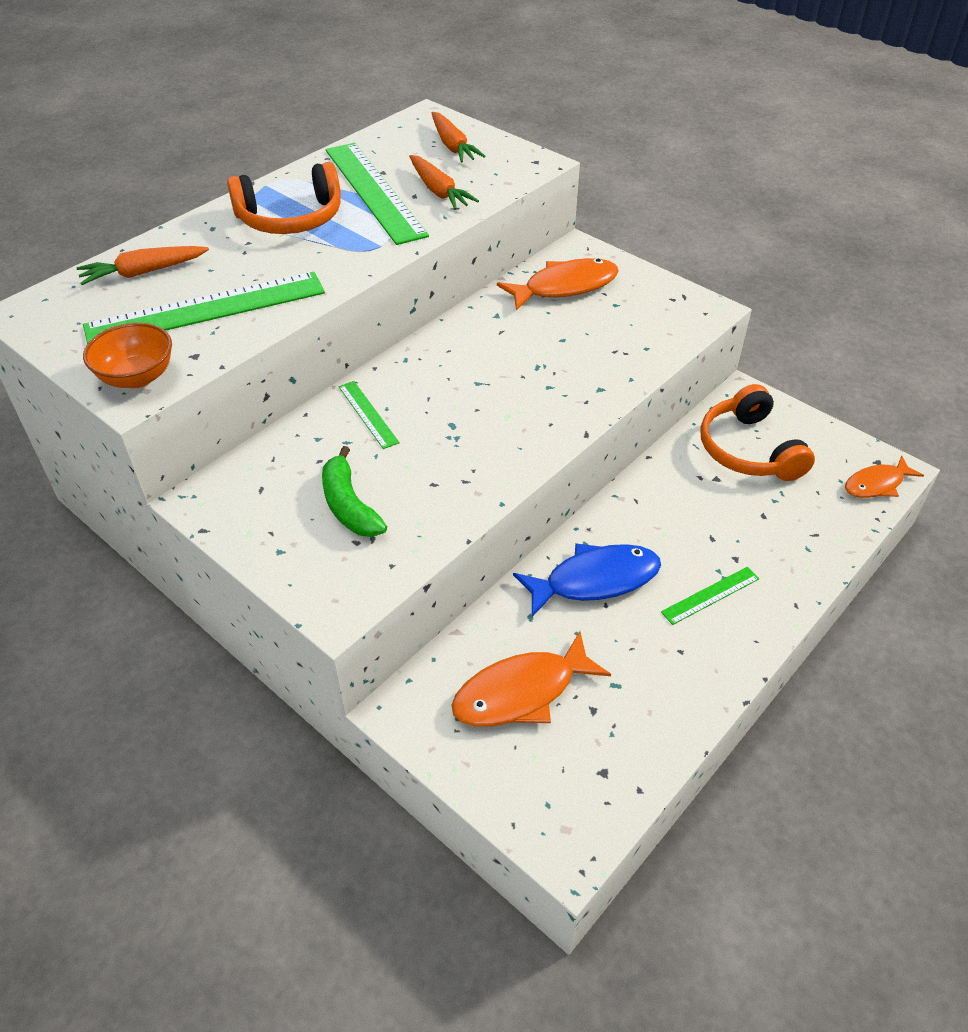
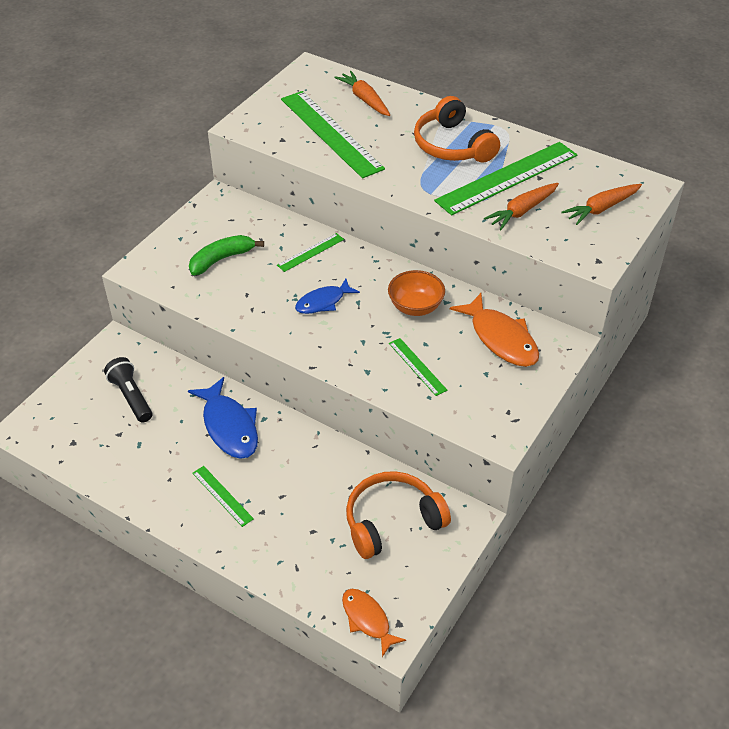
camera: 80 degrees right, 0 degrees up
(137, 377) = (257, 123): orange bowl -> orange bowl (415, 307)
(470, 412) = (323, 302): none -> blue fish
(522, 692) = (131, 397): orange fish -> black flashlight
(598, 350) = (417, 366): none -> green ruler

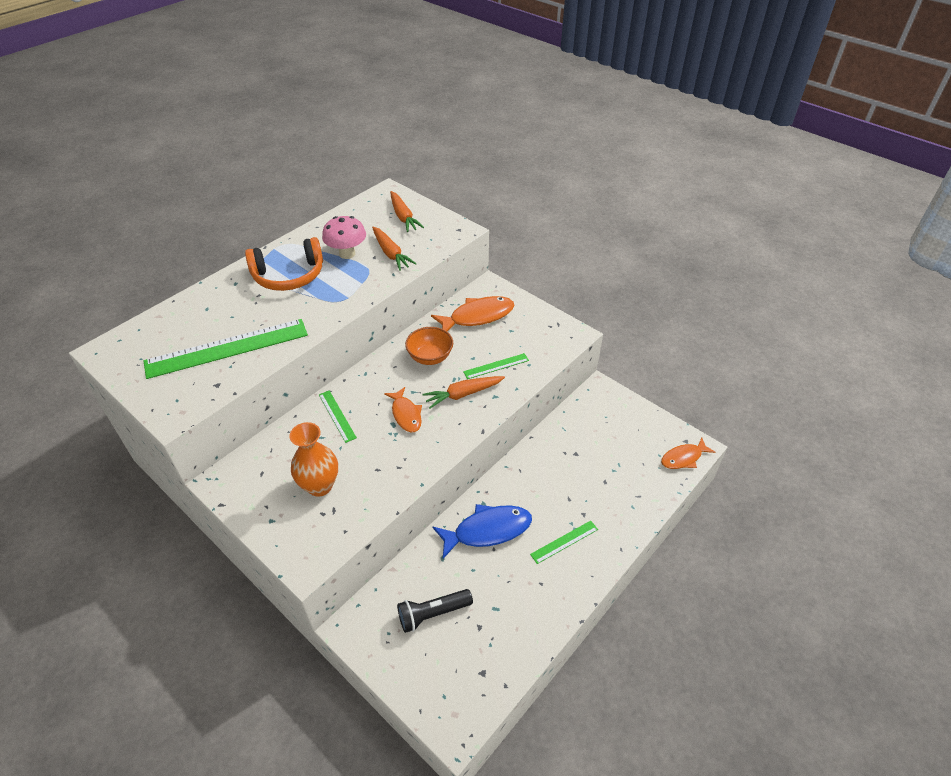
camera: 80 degrees left, 0 degrees up
(221, 259) = (320, 486): green banana -> orange vase
(323, 302) = (406, 414): blue fish -> orange fish
(364, 99) = (187, 319): orange carrot -> orange carrot (463, 394)
(392, 521) = (599, 431): orange headphones -> none
(507, 178) = (347, 254): green ruler -> pink mushroom

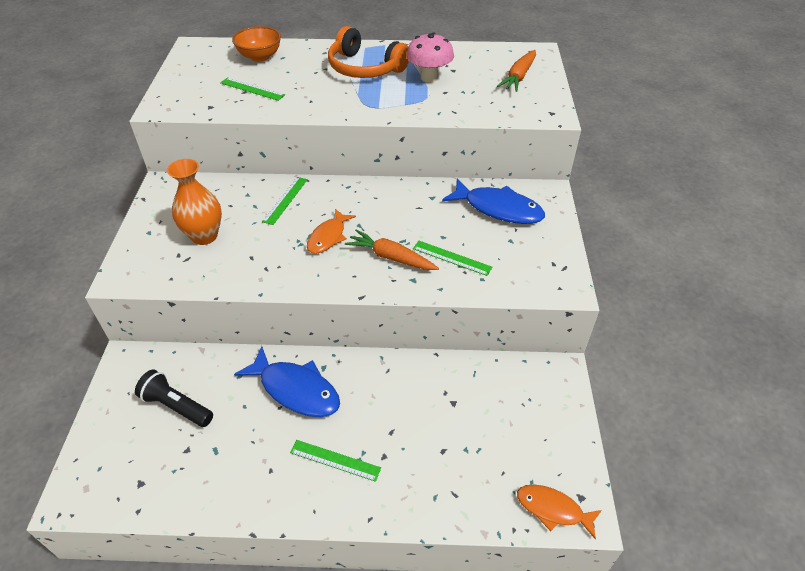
camera: 50 degrees right, 0 degrees up
(227, 348) = (252, 89): green ruler -> green ruler, size x0.47
(391, 253) = (462, 97): orange carrot -> none
(430, 357) = (411, 210): orange bowl -> orange bowl (260, 57)
(477, 316) = (498, 209): orange fish -> blue fish

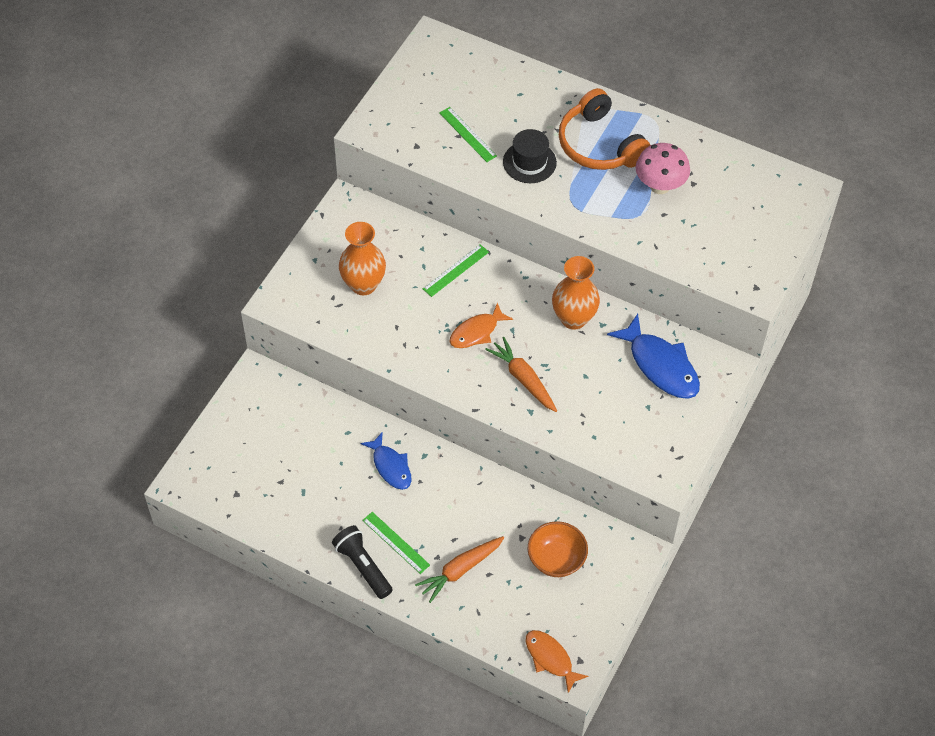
camera: 25 degrees right, 10 degrees up
(176, 406) = (285, 439): black flashlight -> black flashlight (363, 566)
(260, 57) = (496, 84): orange bowl -> orange bowl (556, 559)
(295, 390) = (390, 466): blue fish -> blue fish, size x0.63
(315, 91) = (529, 162): none -> black hat
(406, 201) = (573, 318): none -> orange vase
(452, 258) = (579, 403): green ruler -> none
(519, 77) = (758, 221): orange carrot -> orange carrot (460, 570)

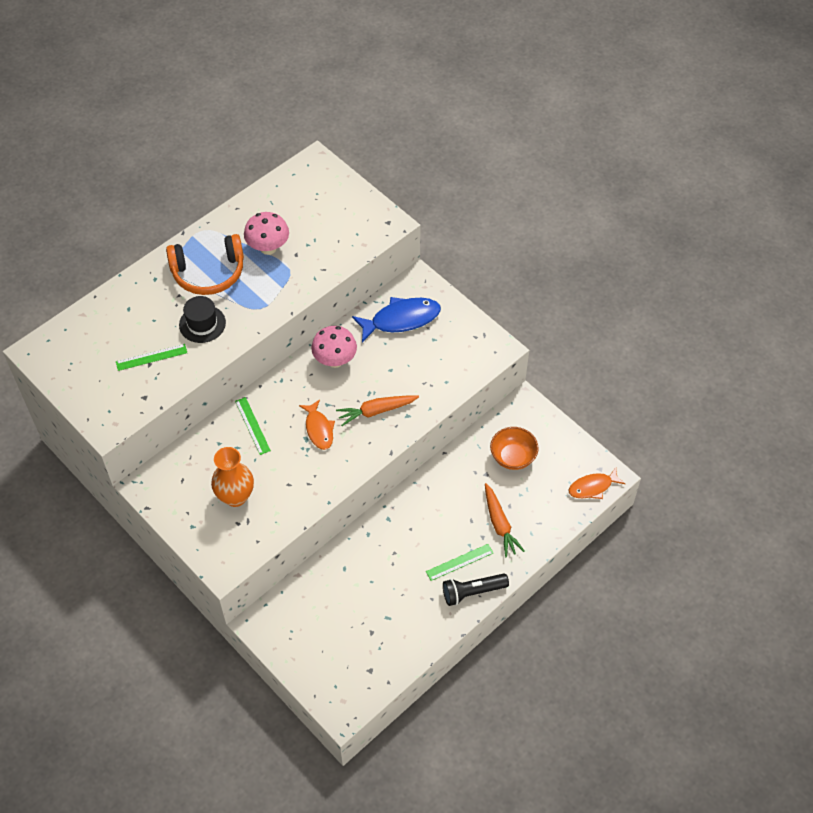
camera: 70 degrees left, 0 degrees up
(390, 466) = (389, 546): blue fish -> none
(573, 318) = (335, 360): orange vase -> pink mushroom

